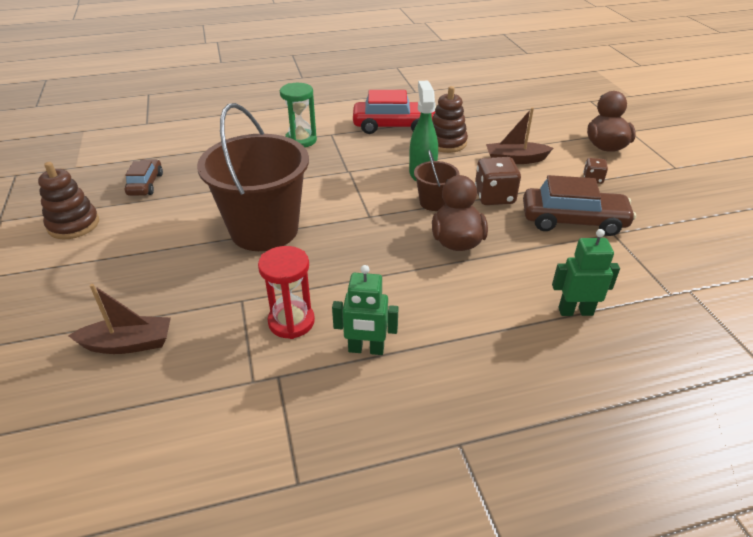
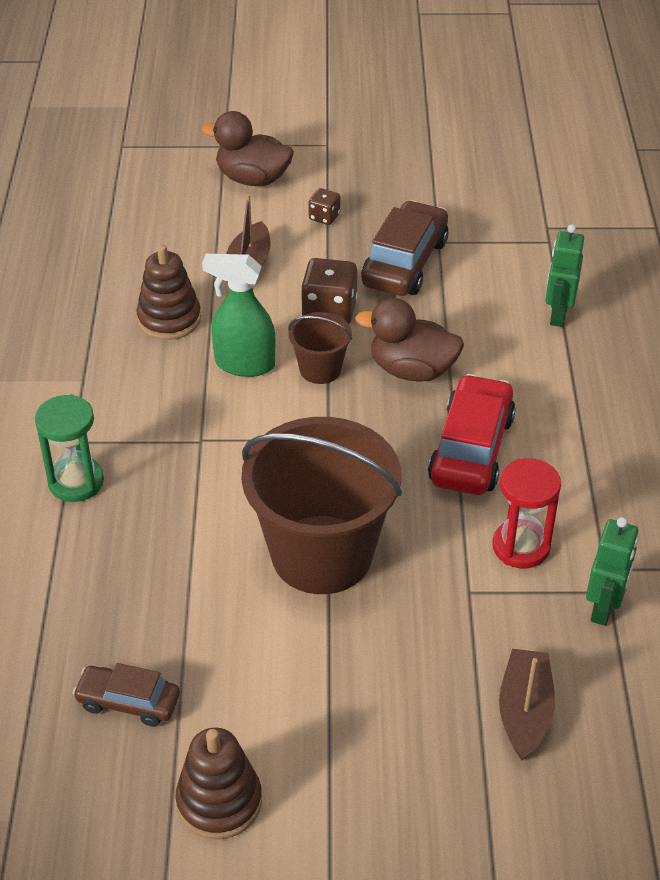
camera: 75 degrees left, 5 degrees up
(366, 349) = (580, 488): green robot -> green robot (604, 608)
(394, 126) = (87, 363): red car -> red car (471, 449)

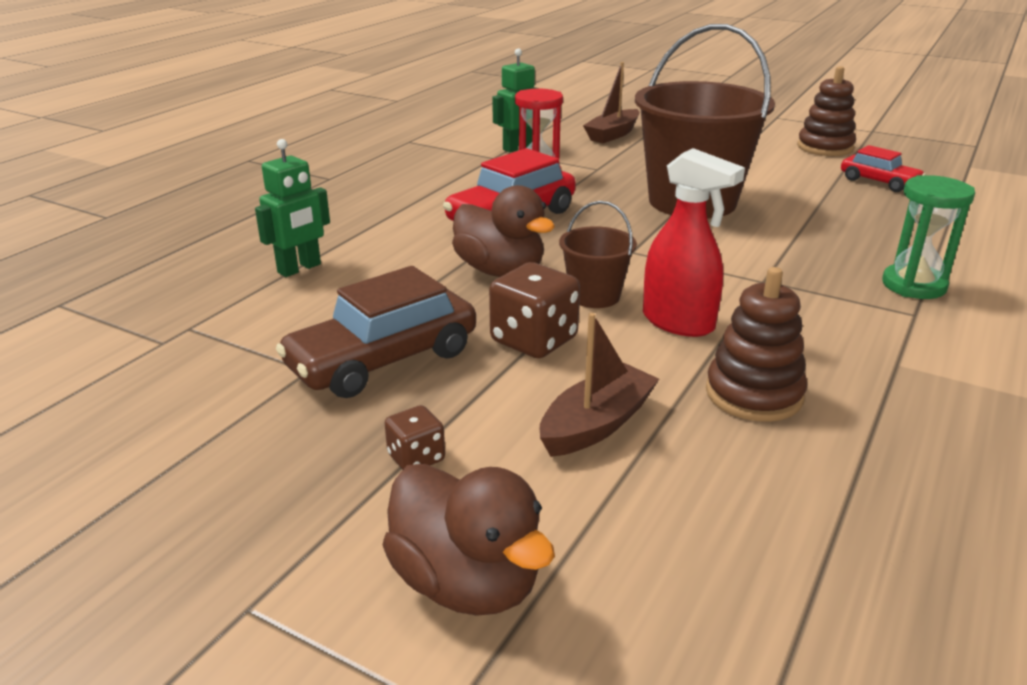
camera: 150 degrees left, 15 degrees down
(128, 702) = (879, 182): brown car -> red car
(244, 364) = (678, 323): green spray bottle -> red spray bottle

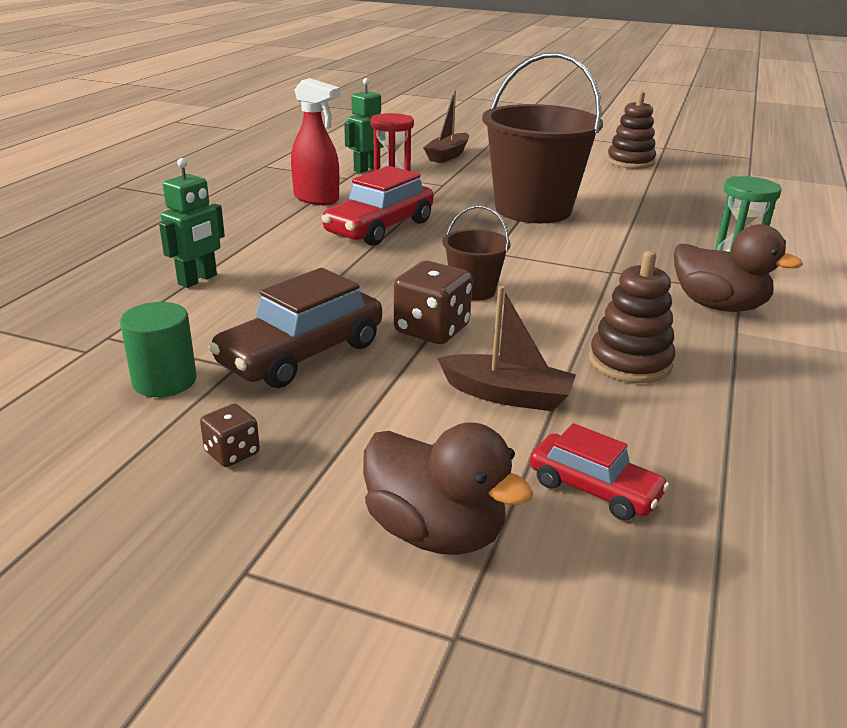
camera: 10 degrees left, 0 degrees up
(230, 381) = (164, 381): none -> green cylinder
(416, 458) = (358, 433): brown dice -> brown dice (232, 453)
(500, 271) = (384, 273): brown duck -> brown duck (718, 306)
(597, 424) = (507, 395): brown boat -> brown boat turned 75 degrees clockwise
(678, 323) = (551, 308): red spray bottle -> red spray bottle (317, 199)
(879, 182) = (682, 189): red car -> red car (594, 489)

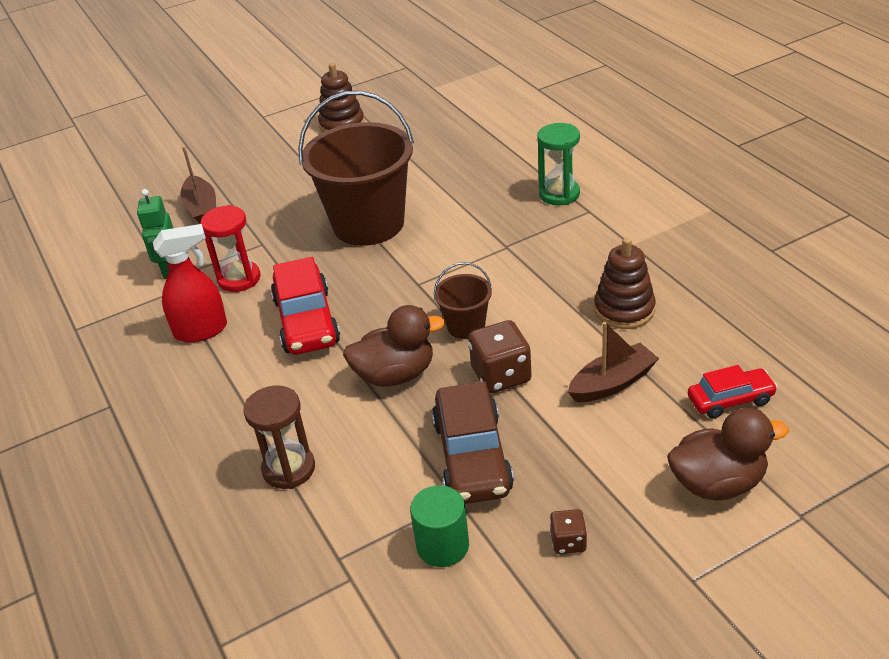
camera: 45 degrees left, 10 degrees up
(198, 280) = (289, 469): green robot -> brown hourglass
(718, 306) = (597, 231): brown duck -> brown duck (395, 375)

